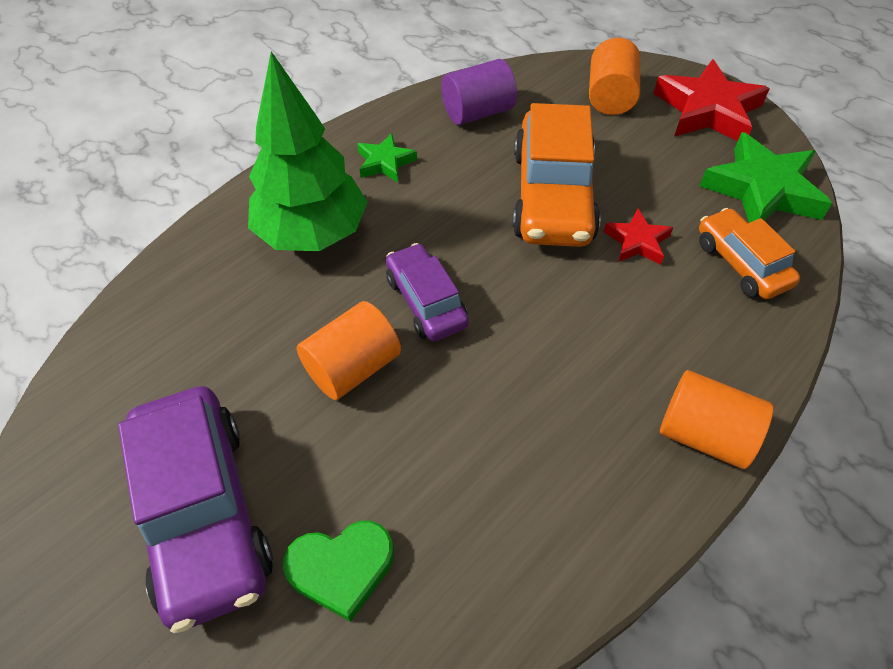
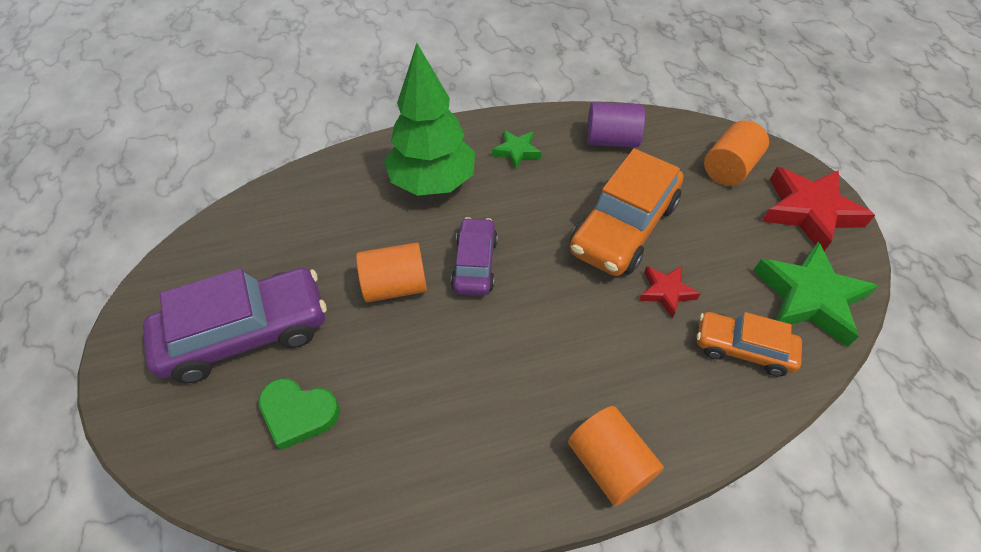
camera: 30 degrees right, 0 degrees up
(204, 513) = (246, 333): purple car -> purple car turned 120 degrees counterclockwise
(741, 263) = (742, 349): orange car -> orange car turned 75 degrees counterclockwise

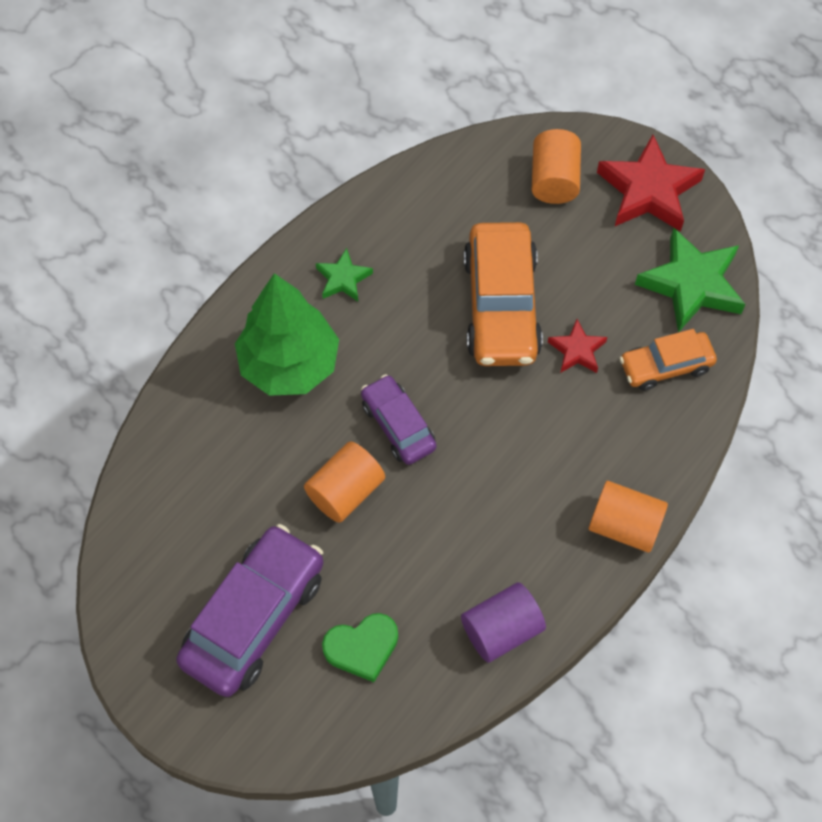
camera: 35 degrees left, 10 degrees up
(611, 140) = (425, 210): purple cylinder -> purple cylinder (501, 630)

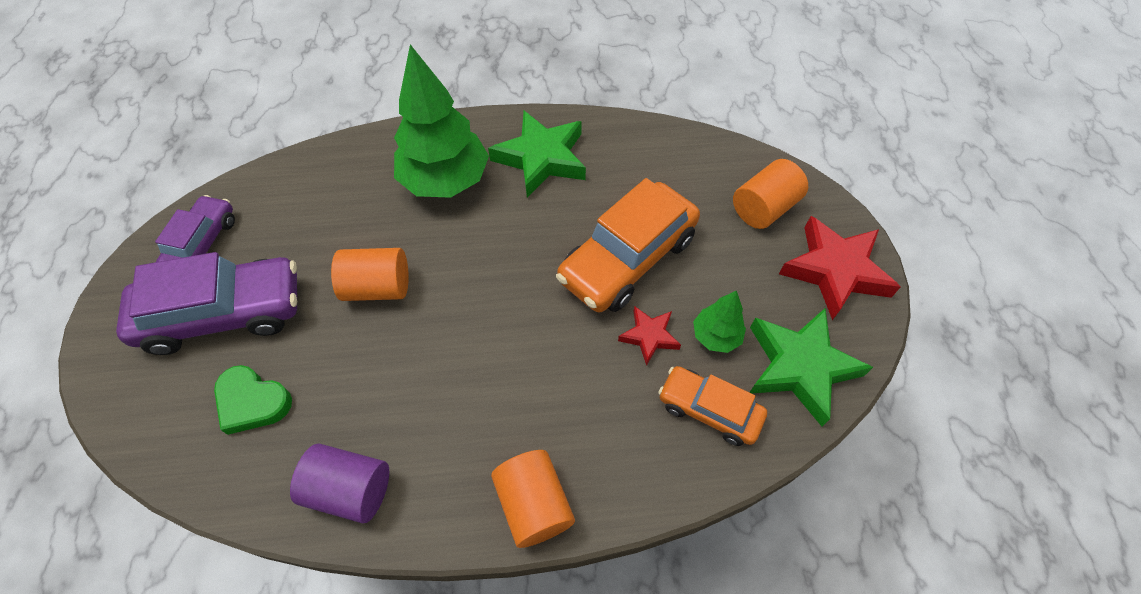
camera: 45 degrees right, 5 degrees down
(343, 279) = (541, 158): green star -> green star, size x1.89
(398, 425) = (462, 276): purple car -> purple car (203, 243)
(619, 311) = (715, 336): none -> green tree

